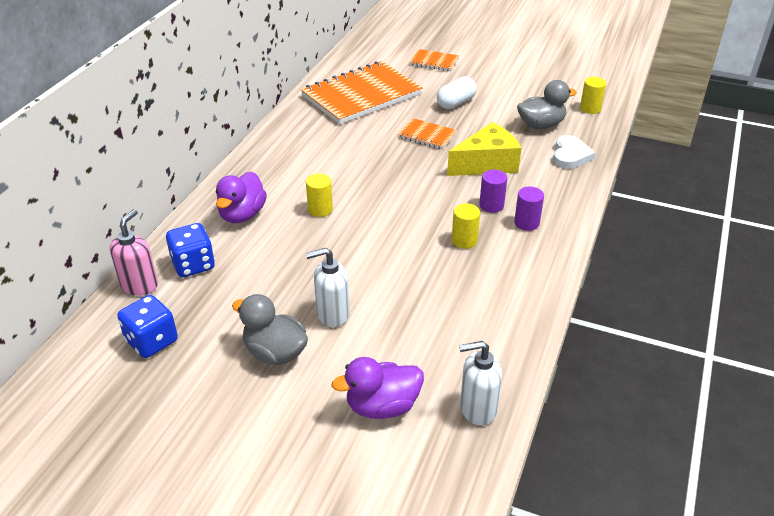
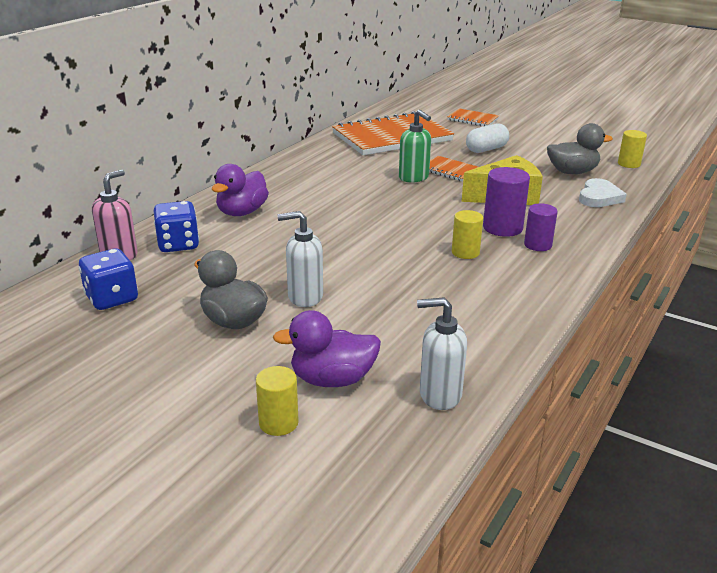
camera: 10 degrees right, 10 degrees down
(320, 209) = (321, 215): yellow cylinder -> yellow cylinder (278, 423)
(396, 149) = (414, 178): none -> green soap dispenser
(491, 205) = (502, 228): purple cylinder -> purple cylinder, size x1.50

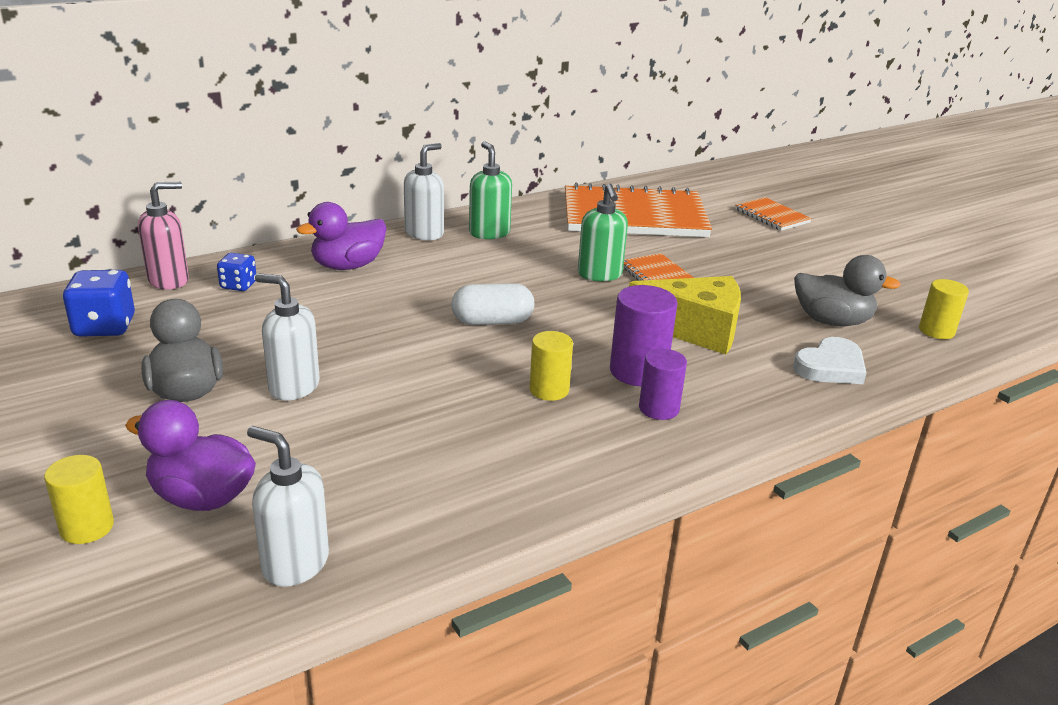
camera: 25 degrees right, 0 degrees up
(178, 244) = (238, 285): blue dice -> blue dice, size x0.61
(268, 179) = (424, 233): none -> white soap dispenser
(312, 168) = (489, 233): none -> green soap dispenser
(486, 149) = (743, 260): white capsule -> white capsule (492, 321)

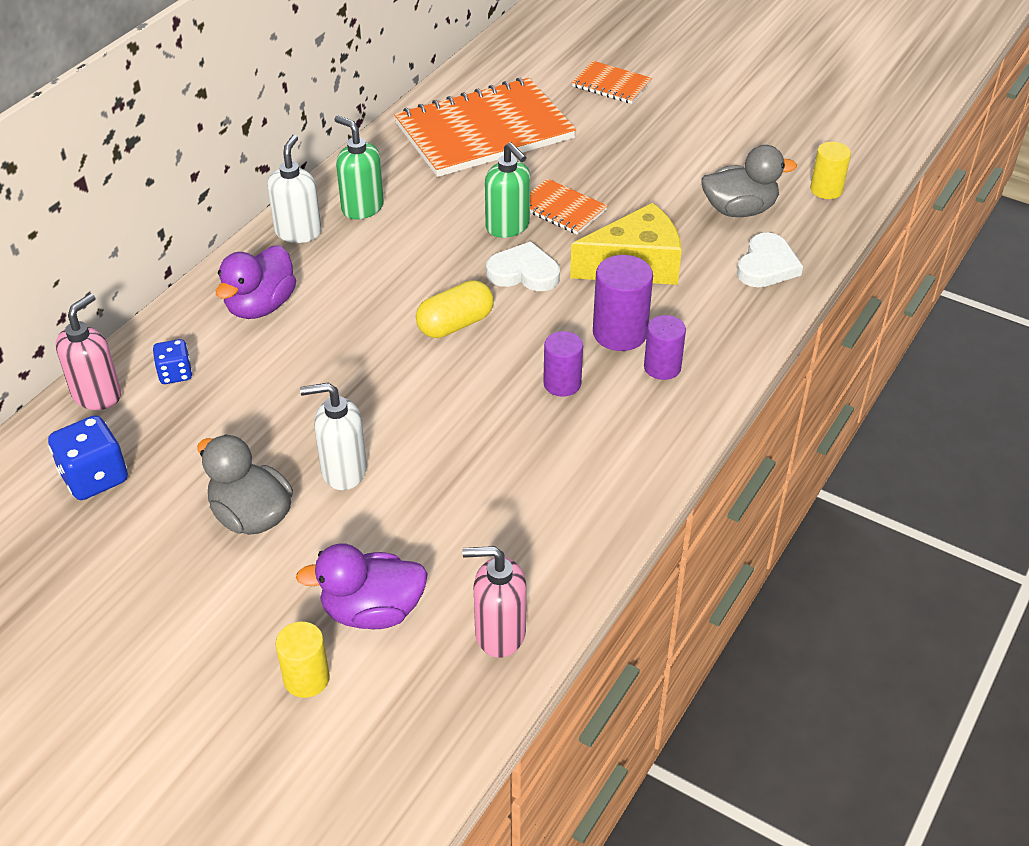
camera: 25 degrees left, 15 degrees up
(295, 564) = (499, 633): white soap dispenser -> pink soap dispenser
(492, 321) = (455, 324): white capsule -> yellow capsule
(549, 390) = (562, 383): yellow cylinder -> purple cylinder
(586, 306) = (524, 272): none -> white heart

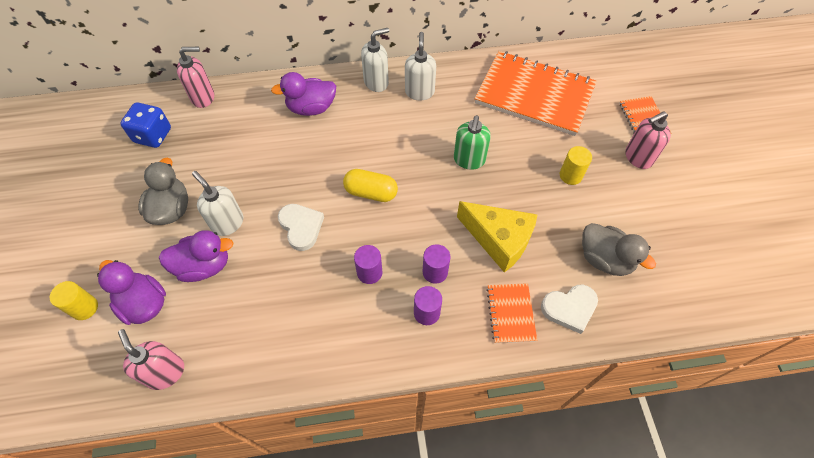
camera: 50 degrees right, 15 degrees up
(175, 374) = (239, 113): blue dice -> none
(362, 207) = (419, 92): green soap dispenser -> white soap dispenser
(382, 524) = (204, 266): none -> purple duck
(524, 272) = (440, 193): white heart -> white heart (301, 227)
(561, 209) = (509, 173): orange notebook -> orange notebook (510, 313)
(620, 333) = (435, 272): purple cylinder -> purple cylinder, size x0.66
(651, 117) = (638, 157): none -> pink soap dispenser
(826, 190) = (679, 294): yellow cylinder -> yellow cylinder (570, 175)

